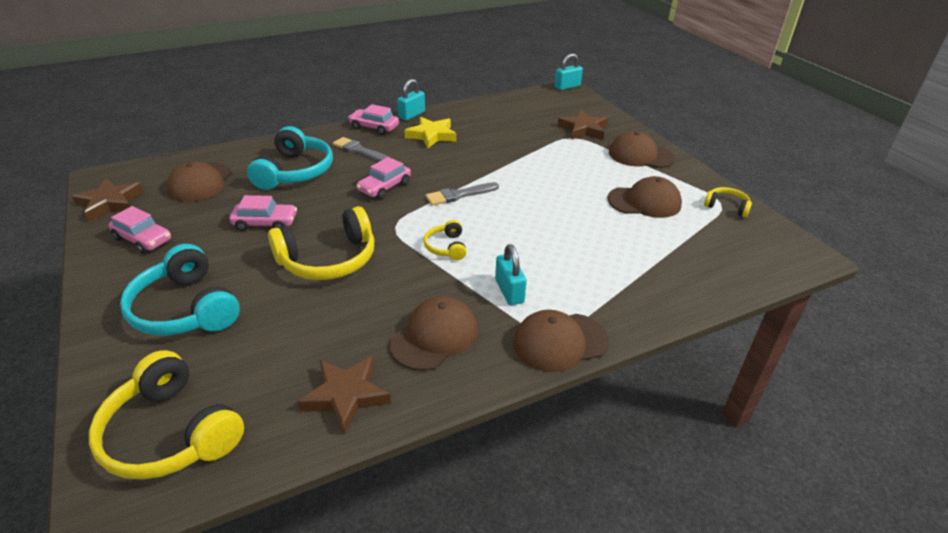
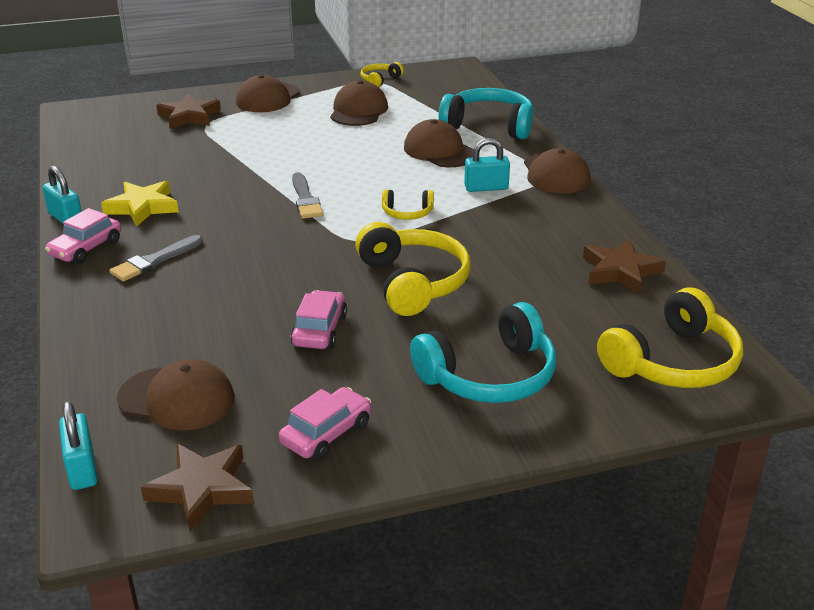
camera: 80 degrees left, 5 degrees down
(295, 171) = (188, 312): turquoise headphones -> turquoise headphones (489, 126)
(384, 187) = (265, 244): pink car -> none
(434, 336) = (546, 227): brown cap -> brown cap (440, 151)
(567, 87) = (63, 110): turquoise padlock -> turquoise padlock (82, 468)

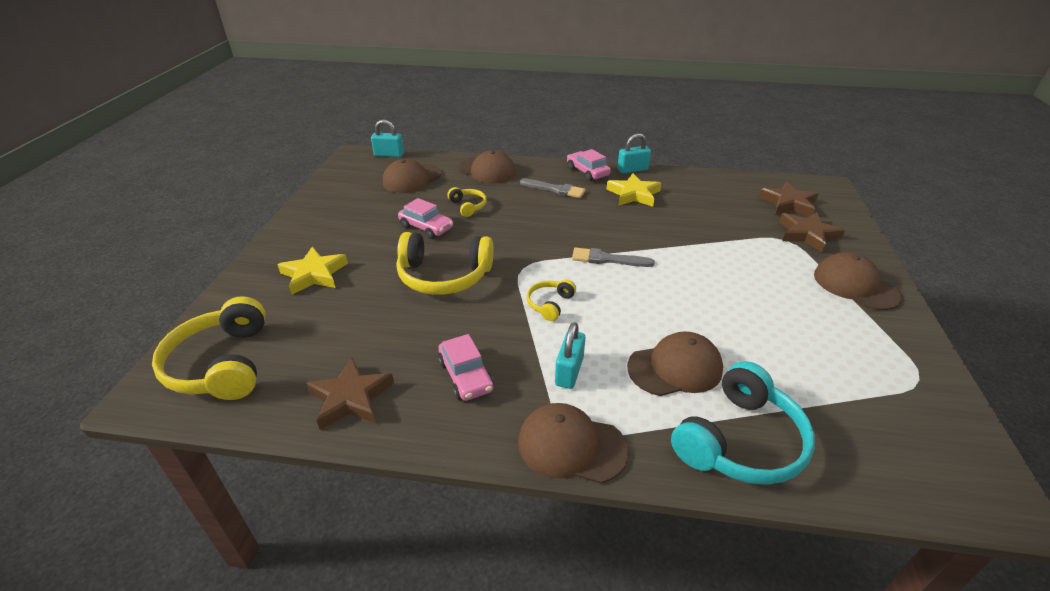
camera: 115 degrees right, 5 degrees up
(154, 261) = (555, 189): grey brush -> grey brush turned 135 degrees clockwise
(202, 489) = (342, 176): brown star -> brown star (788, 203)
(326, 433) = (337, 210): pink car -> pink car (466, 376)
(358, 111) = (810, 339): brown cap -> brown cap (487, 170)
(380, 80) = (923, 387): yellow headphones -> yellow headphones (468, 206)
(489, 375) = (314, 274): turquoise headphones -> yellow star

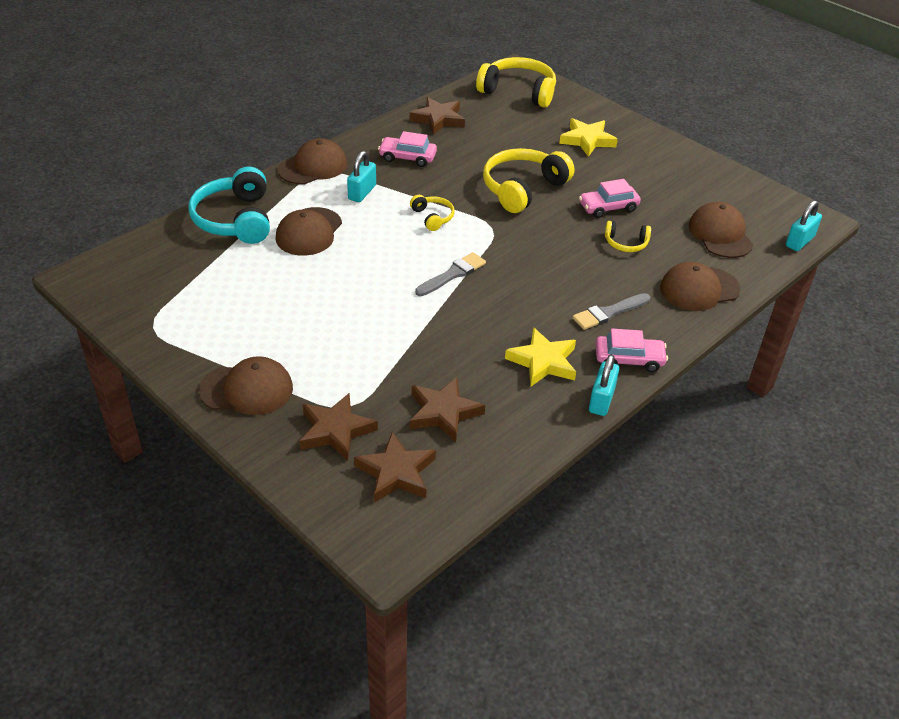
camera: 125 degrees right, 5 degrees up
(569, 371) = (362, 192): turquoise padlock -> turquoise padlock turned 60 degrees clockwise
(727, 208) = (443, 412): none -> brown star

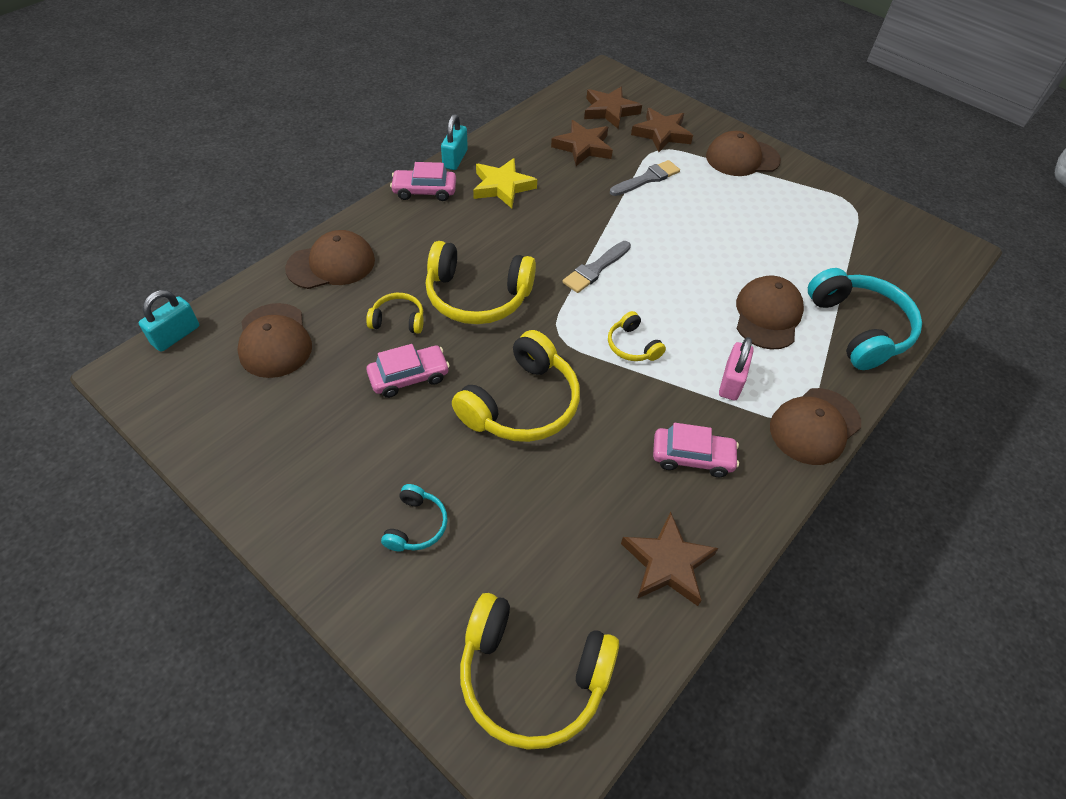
camera: 175 degrees right, 10 degrees up
(362, 192) = (731, 382): turquoise padlock -> pink padlock
(561, 257) = (477, 296): none -> yellow headphones
(587, 140) = (416, 525): yellow star -> turquoise headphones
(609, 313) = (435, 234): grey brush -> grey brush (647, 179)

